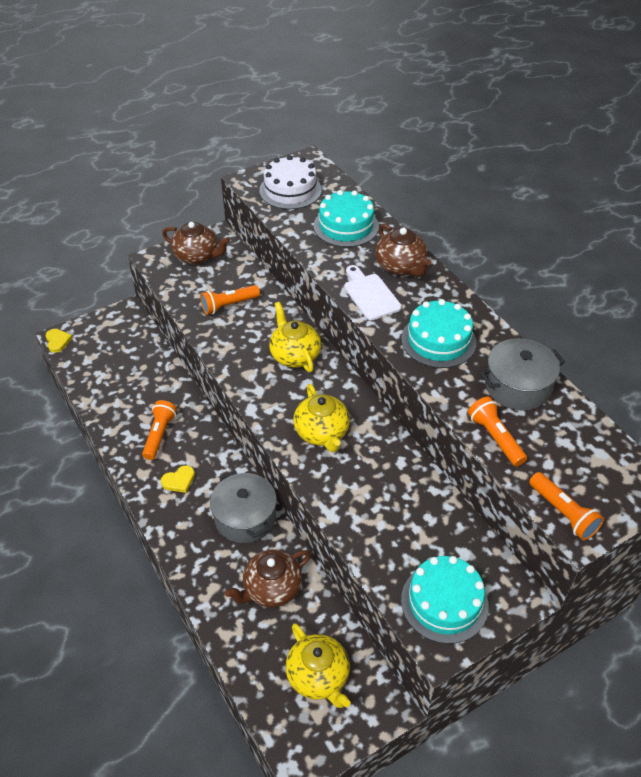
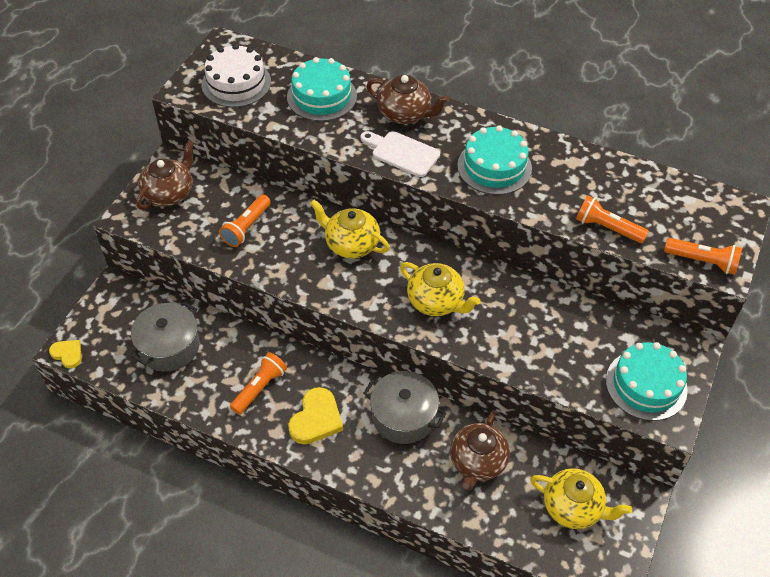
camera: 35 degrees left, 5 degrees up
(159, 435) = (259, 388): orange flashlight -> orange flashlight turned 60 degrees clockwise
(179, 480) = (316, 419): yellow heart -> yellow heart, size x1.67
(197, 256) = (169, 193): brown teapot -> brown teapot turned 45 degrees counterclockwise
(517, 386) = (587, 176): grey pot -> grey pot (169, 346)

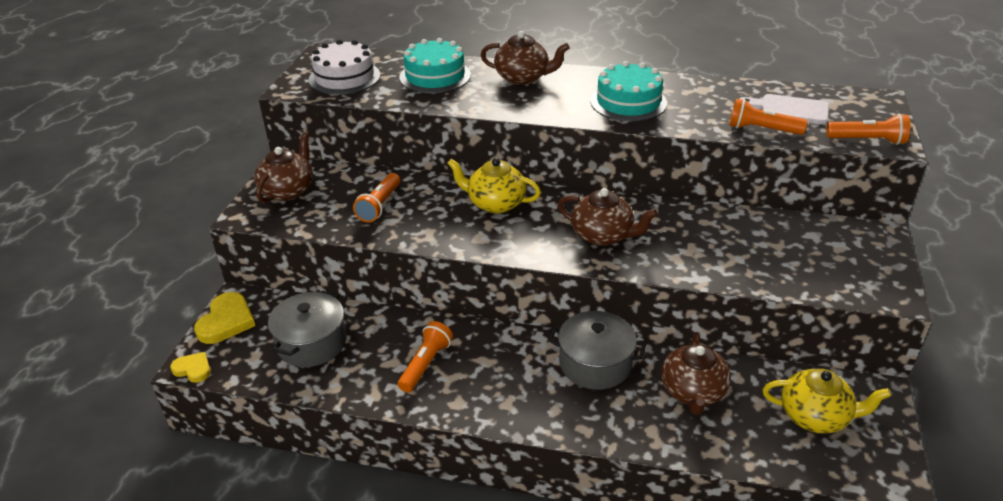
camera: 10 degrees left, 15 degrees down
(316, 419) = (499, 383): yellow heart -> yellow heart (226, 321)
(402, 153) = (532, 104): white cutting board -> white cutting board (789, 109)
(436, 301) = (603, 236): yellow teapot -> brown teapot
(646, 385) = (851, 270): turquoise cake -> none

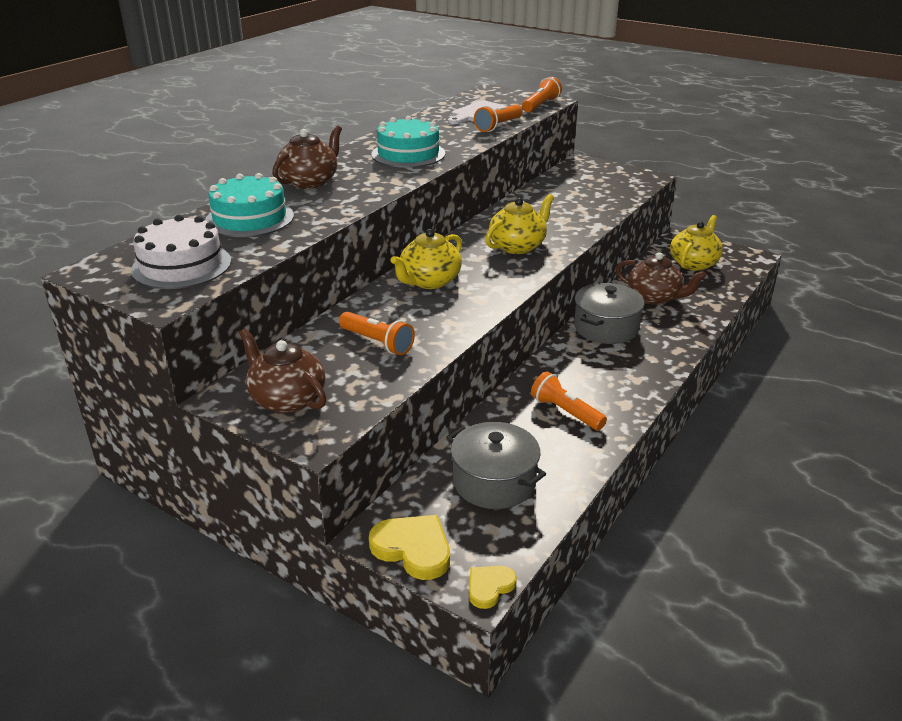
camera: 70 degrees left, 5 degrees down
(603, 236) = (518, 246): brown teapot -> yellow teapot

